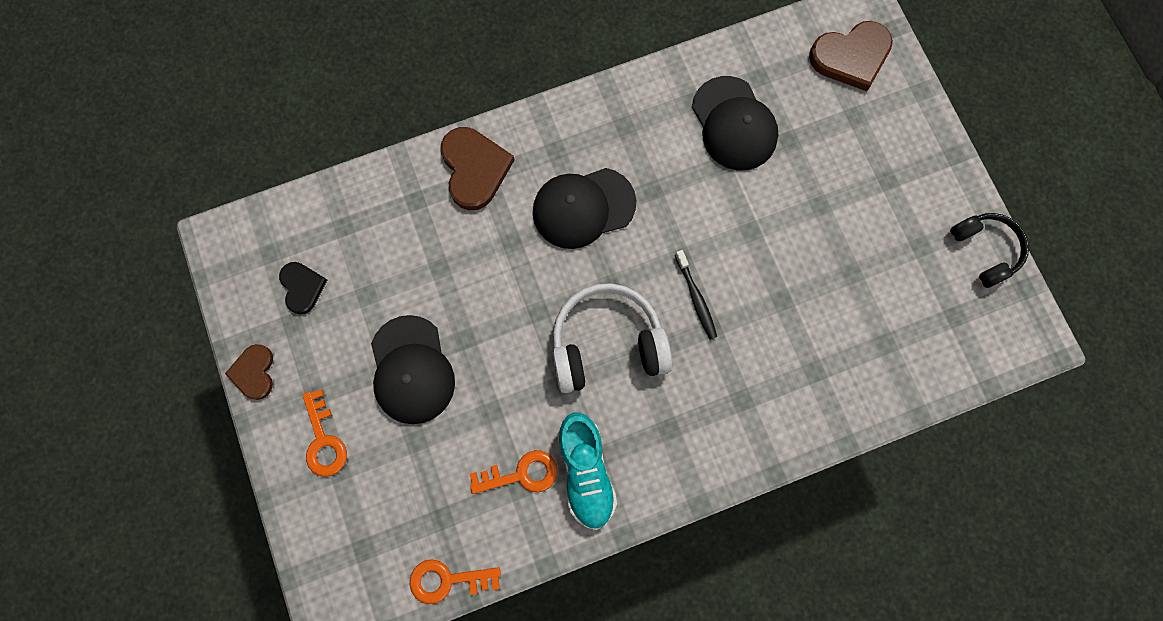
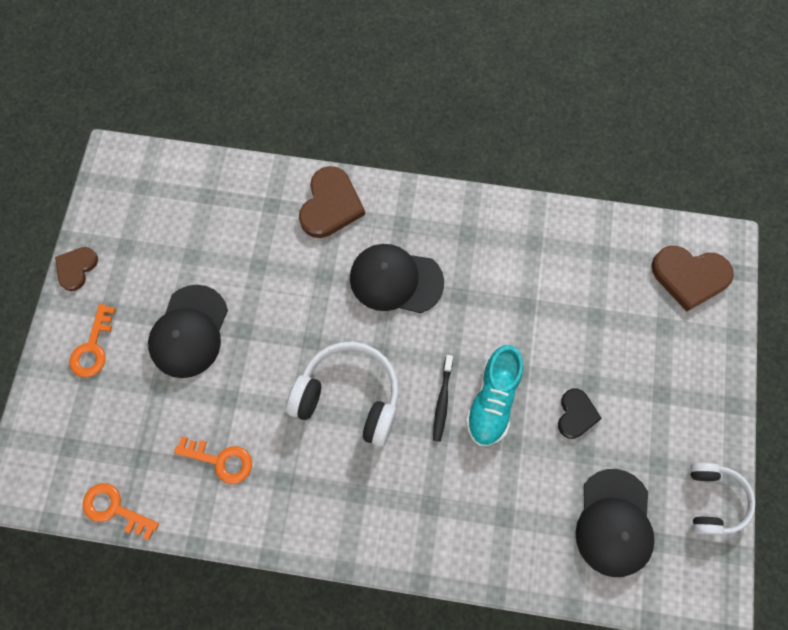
camera: 30 degrees right, 5 degrees down
(302, 287) = (149, 225): black heart -> black heart (576, 414)
(585, 472) = (271, 488): turquoise shoe -> turquoise shoe (492, 400)
(734, 124) = (557, 279): black cap -> black cap (614, 523)
(984, 250) = (713, 500): black headphones -> white headphones

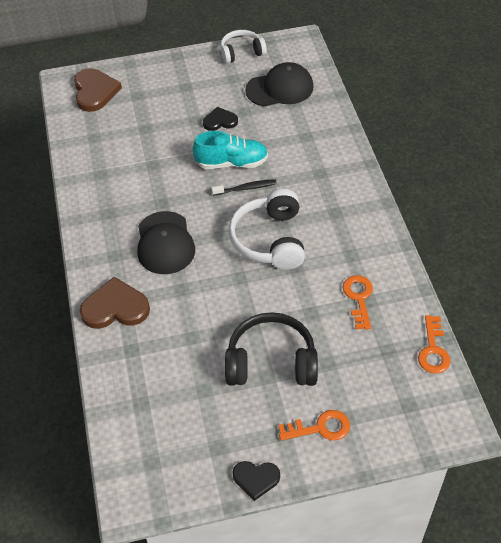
camera: 110 degrees left, 20 degrees down
(76, 268) = (256, 479): brown heart -> black heart
(189, 331) = (271, 362): black cap -> black headphones

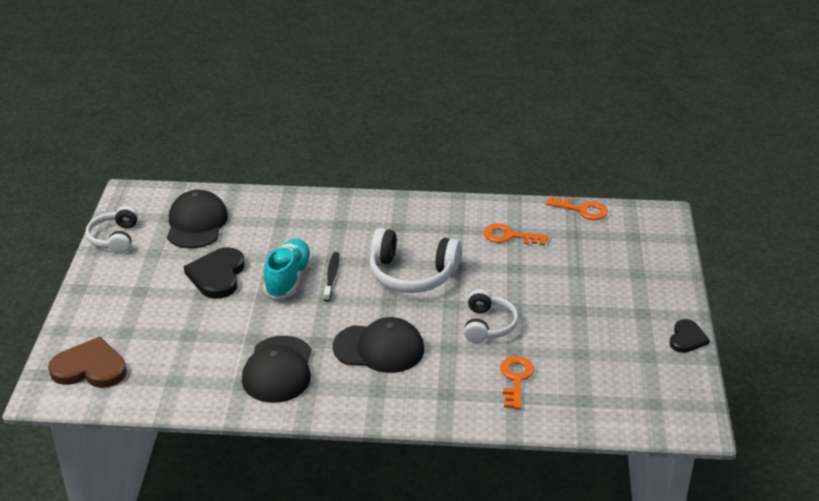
camera: 75 degrees left, 15 degrees down
(115, 307) = (453, 400): brown heart -> none
(121, 189) = (278, 370): none -> black cap
(219, 310) = (488, 325): none -> white headphones
(220, 121) = (217, 275): black heart -> black heart, size x1.64
(271, 362) = (563, 304): black headphones -> none
(320, 428) = (643, 290): orange key -> orange key (516, 379)

